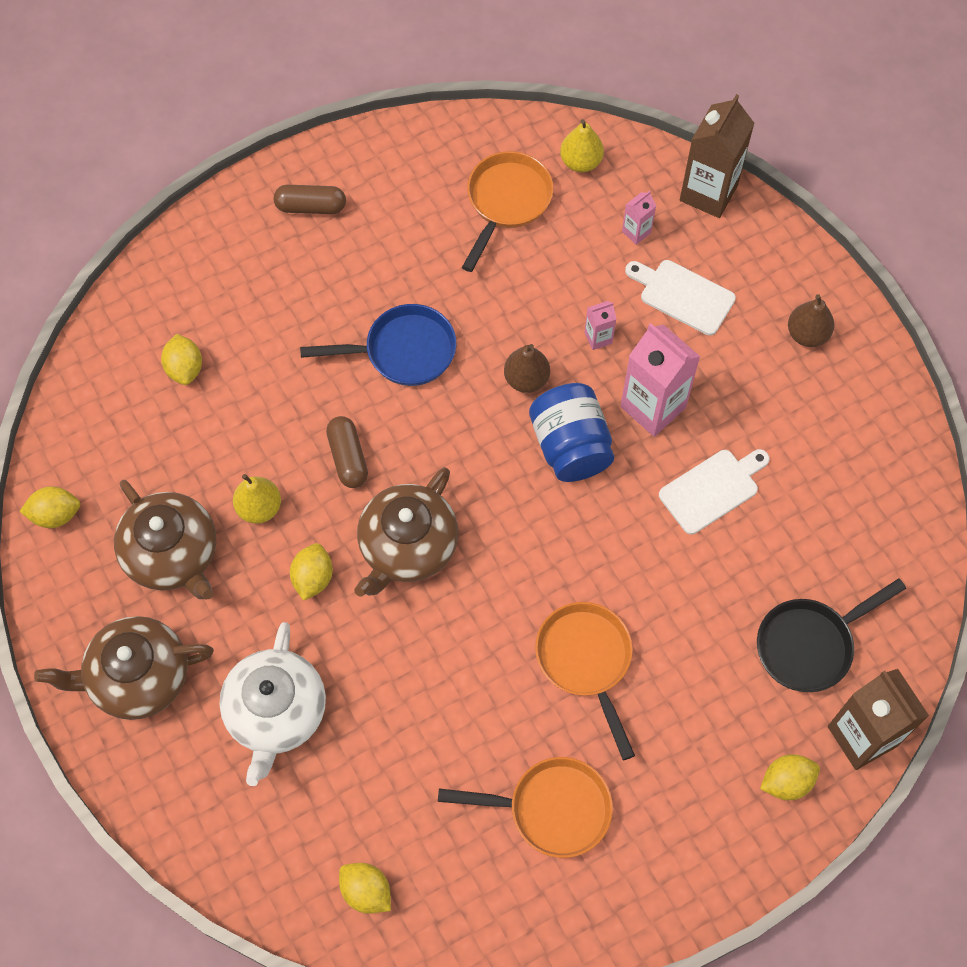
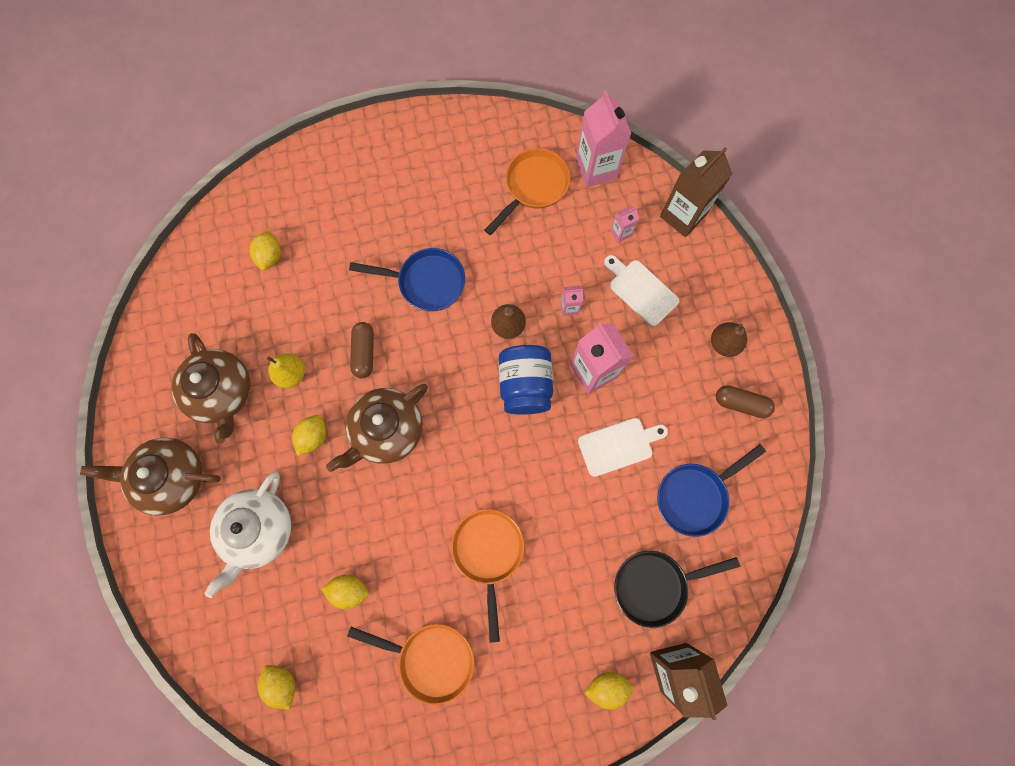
camera: 15 degrees right, 10 degrees up
(55, 515) = (150, 342): yellow lemon -> yellow lemon (349, 590)
(311, 207) = (393, 156): brown capsule -> brown capsule (741, 404)
(580, 162) = (596, 169): yellow pear -> pink carton
(827, 525) = (695, 496): none -> blue pan

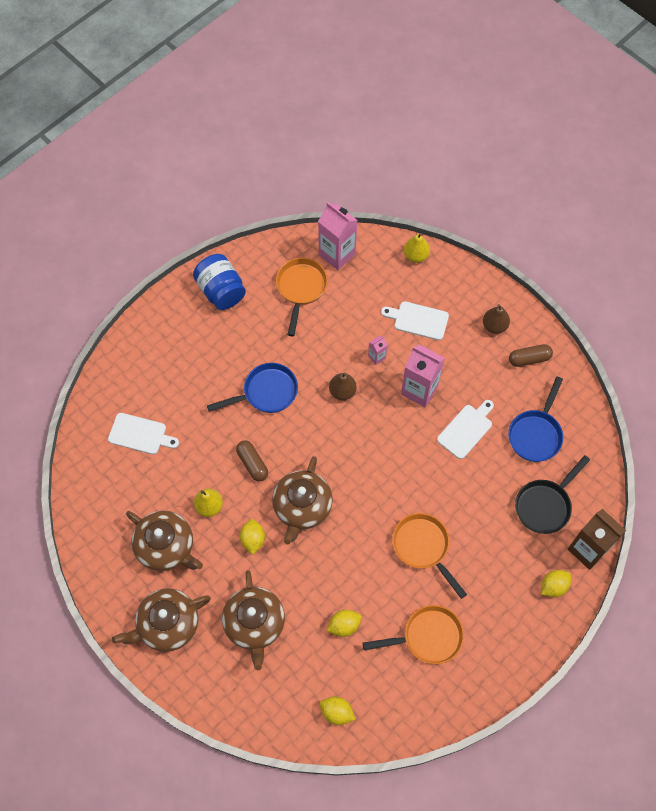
camera: 30 degrees left, 10 degrees down
(258, 530) = (254, 623): white teapot -> brown teapot
(270, 256) = (140, 434): yellow lemon -> white cutting board
(525, 385) = (379, 424): blue jar -> blue jar (221, 291)
(621, 233) = (381, 289): pink carton -> none
(683, 215) = (416, 255): brown carton -> yellow pear

